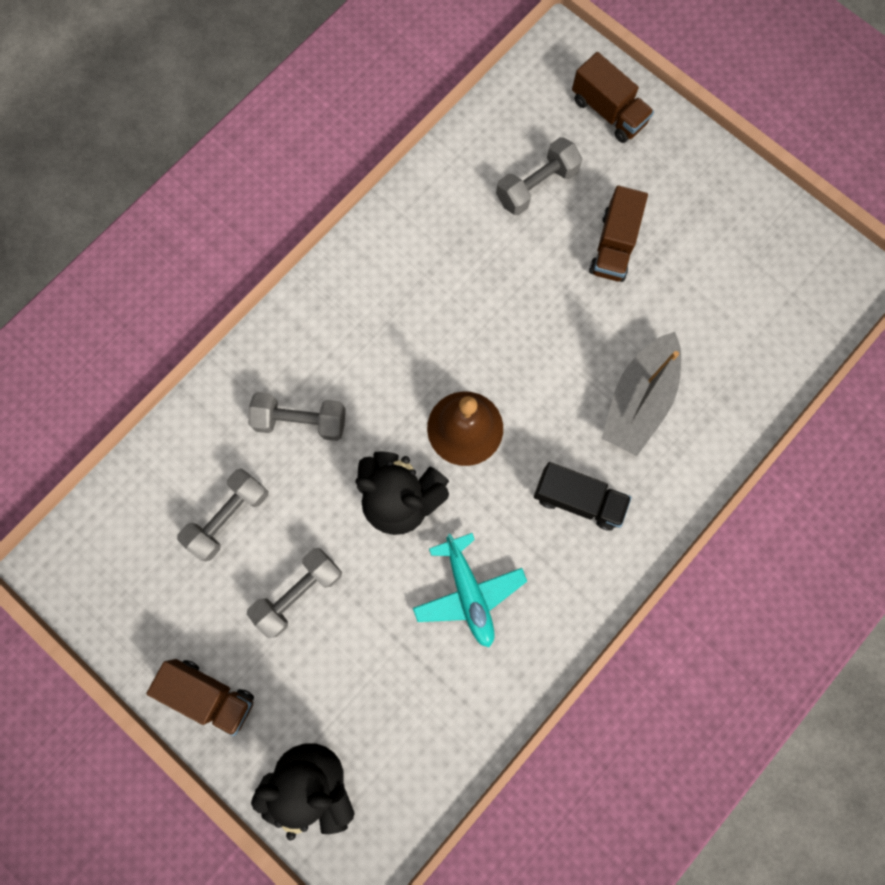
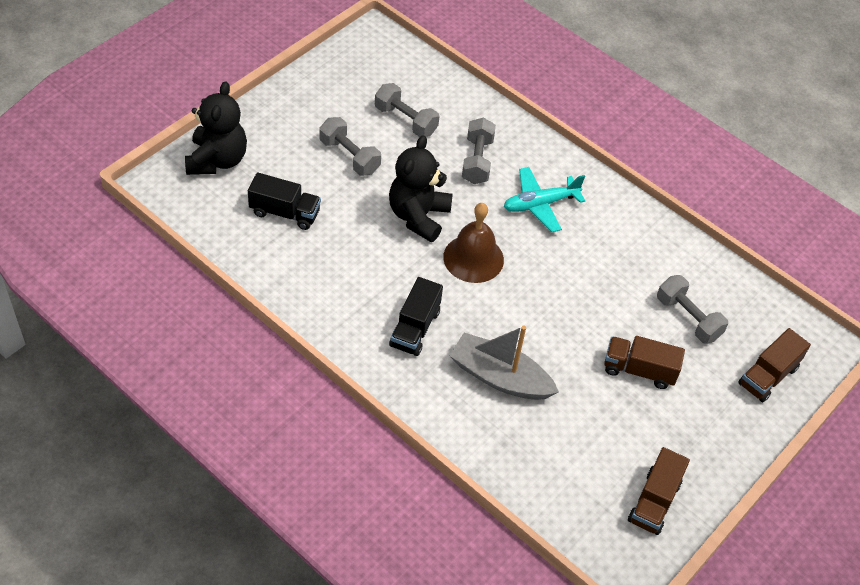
camera: 85 degrees right, 25 degrees down
(210, 694) = (283, 109): brown truck -> brown truck (654, 501)
(403, 676) = (285, 212): none -> black truck
(468, 592) = (344, 254): turquoise plane -> turquoise plane (540, 204)

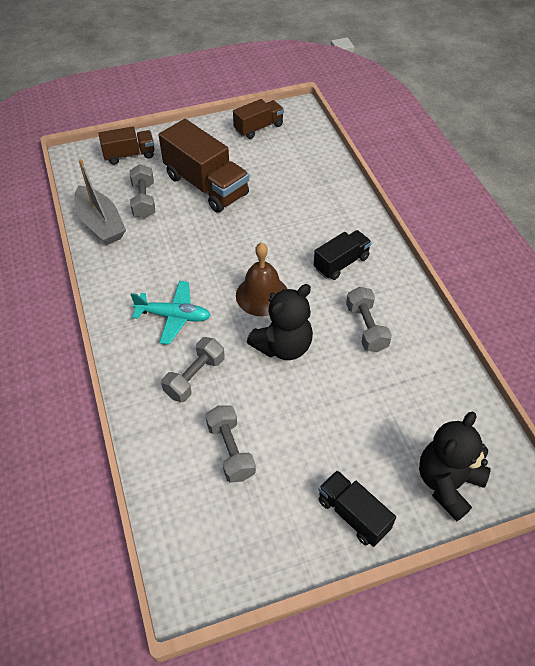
camera: 145 degrees left, 0 degrees up
(285, 212) = (401, 397): black truck -> black truck (353, 514)
(349, 156) = (311, 432): grey dumbbell -> grey dumbbell (366, 328)
(500, 377) = (301, 214): grey boat -> grey boat (101, 223)
(639, 370) = (206, 185): brown truck -> brown truck, size x1.75

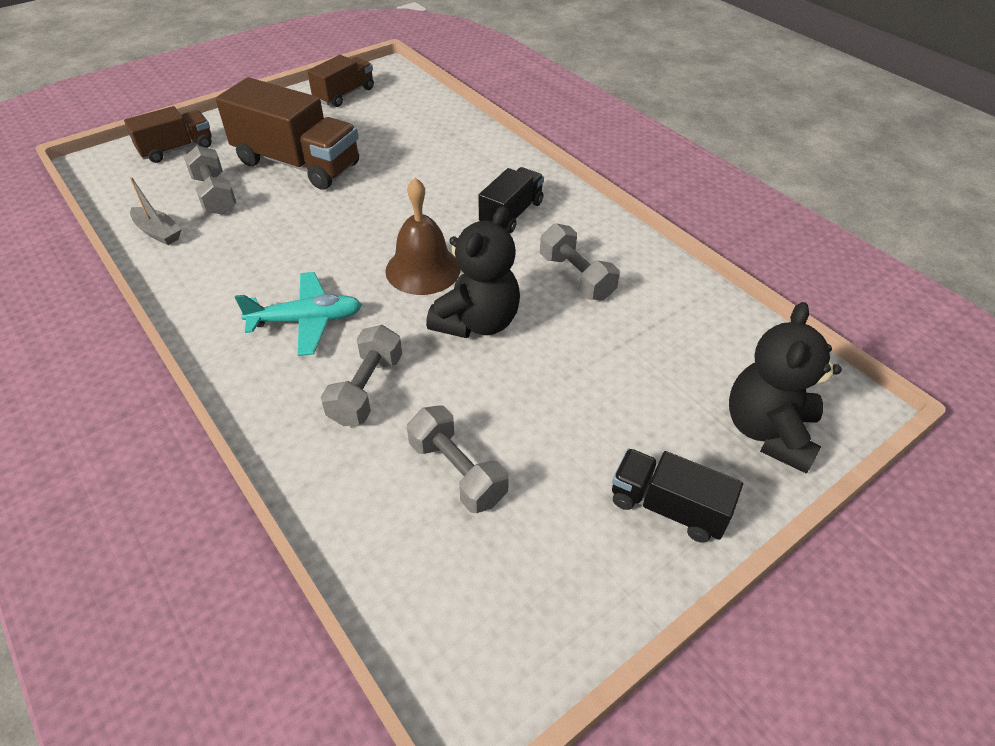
camera: 20 degrees left, 5 degrees down
(101, 223) = (158, 232): grey boat -> grey boat, size x0.56

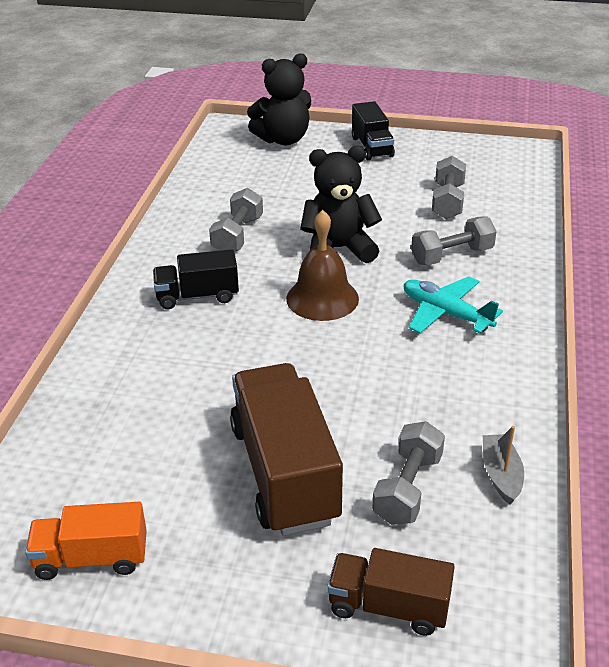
camera: 130 degrees left, 10 degrees down
(344, 94) = (91, 558): brown truck -> orange truck

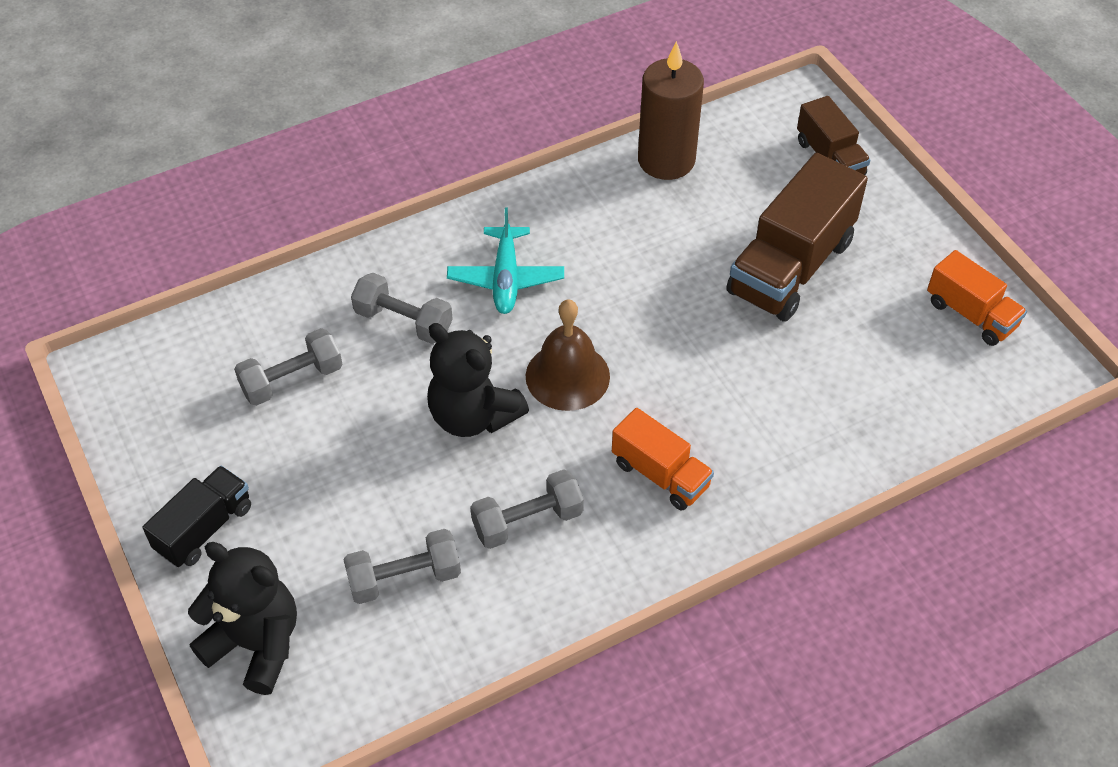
camera: 130 degrees left, 15 degrees up
(197, 296) = (660, 474): black truck -> orange truck
(408, 488) = (730, 198): grey dumbbell -> grey dumbbell (404, 578)
(501, 475) = (666, 160): grey boat -> brown candle

